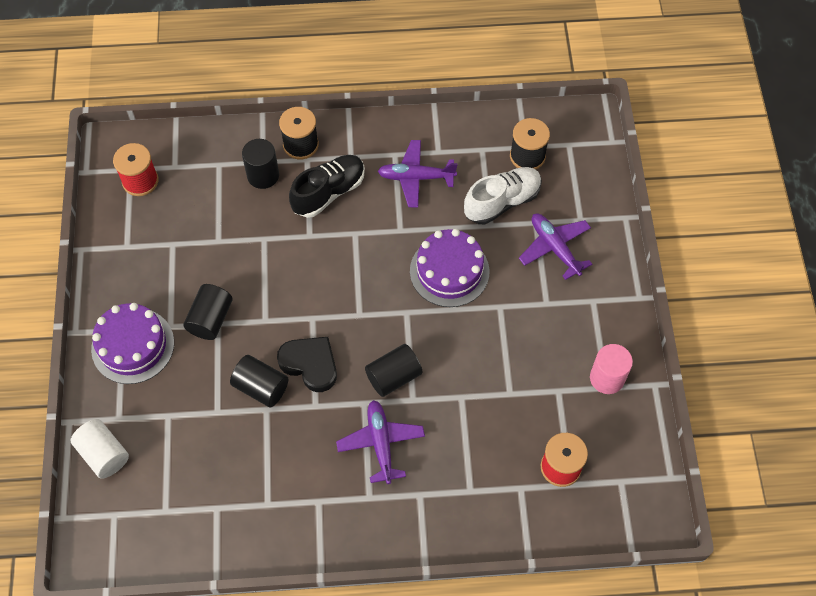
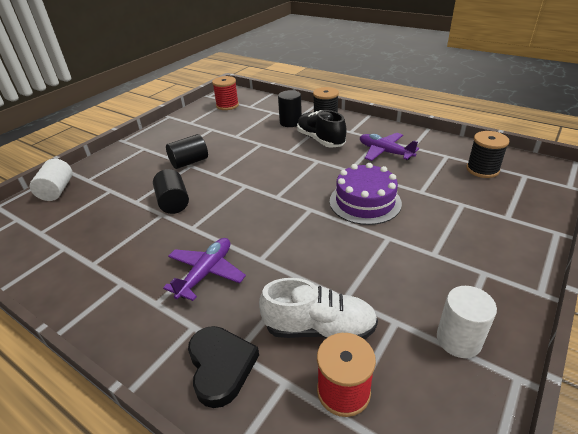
camera: 40 degrees right, 25 degrees down
(133, 346) = (138, 156): purple cake -> none
(310, 364) = (216, 206): black heart -> black heart (221, 366)
(329, 192) = (320, 140): black shoe -> black shoe turned 120 degrees counterclockwise
(393, 376) = (261, 239): black cylinder -> none
(502, 202) = (441, 184): white shoe -> white shoe (319, 328)
(555, 248) = (469, 224): purple plane -> none
(607, 378) = (458, 339): pink cylinder -> white cylinder

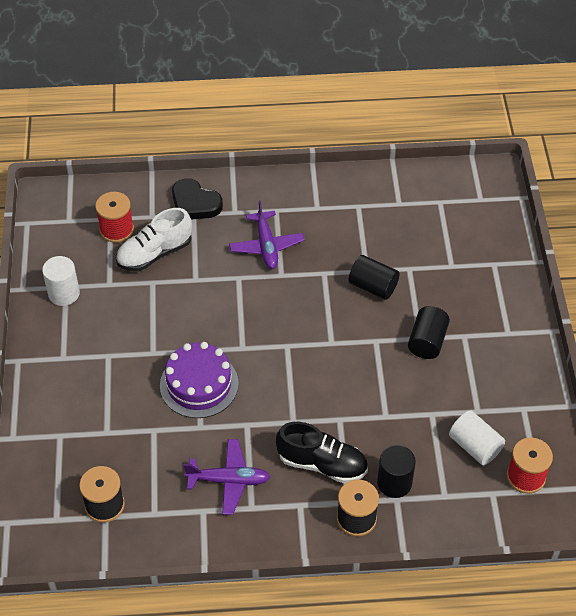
camera: 140 degrees right, 15 degrees up
(57, 190) = (499, 238): white cylinder -> white cylinder (475, 446)

